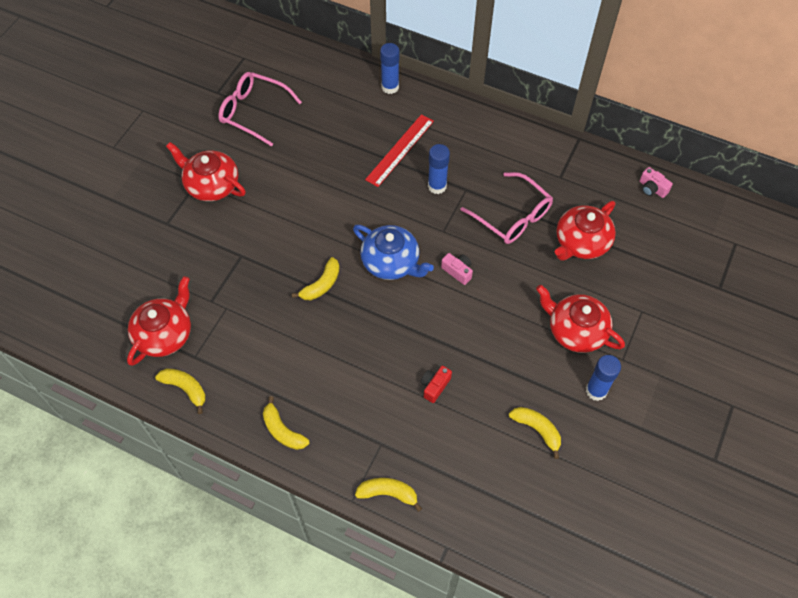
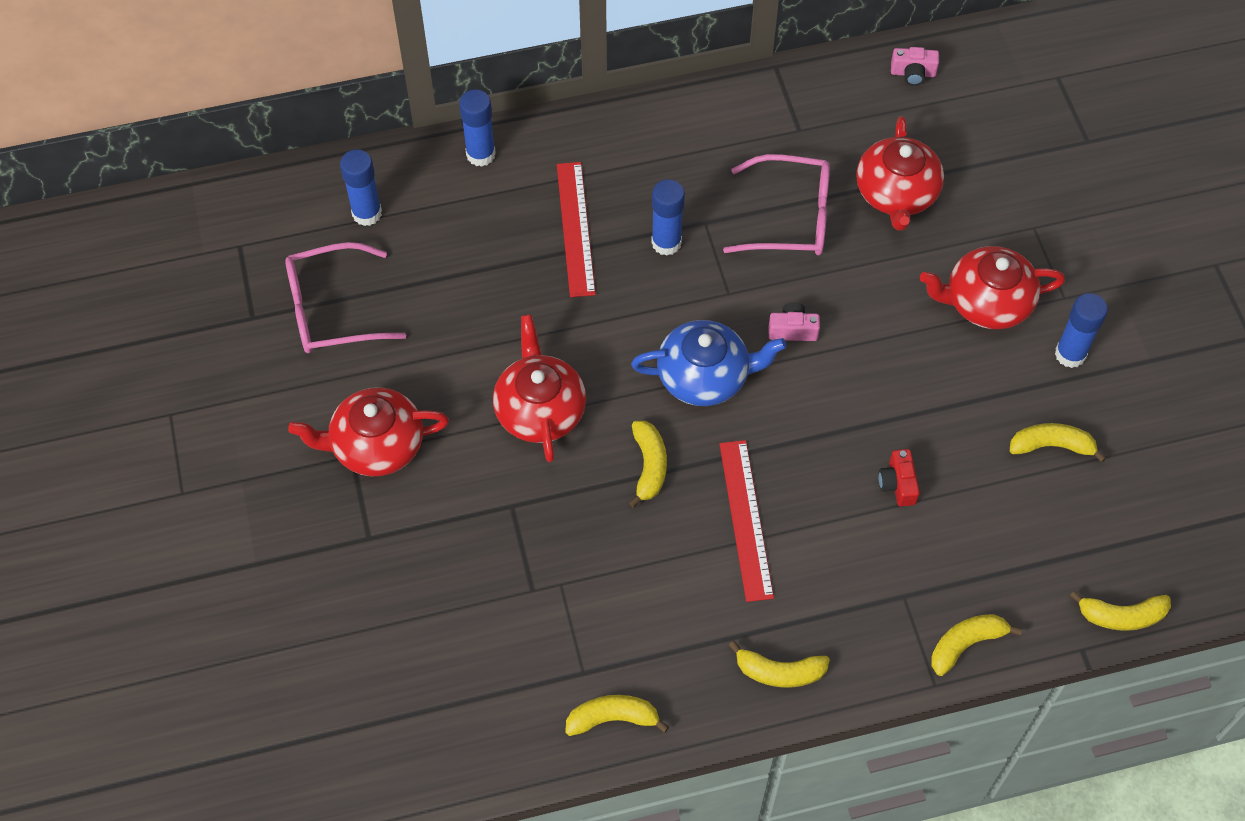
camera: 40 degrees left, 0 degrees up
(165, 334) = (516, 675): red teapot -> red teapot (540, 409)
(312, 80) = (367, 213): none -> blue glue stick
(341, 345) = (746, 519): none -> red ruler
(486, 548) = (1121, 616): none -> yellow banana

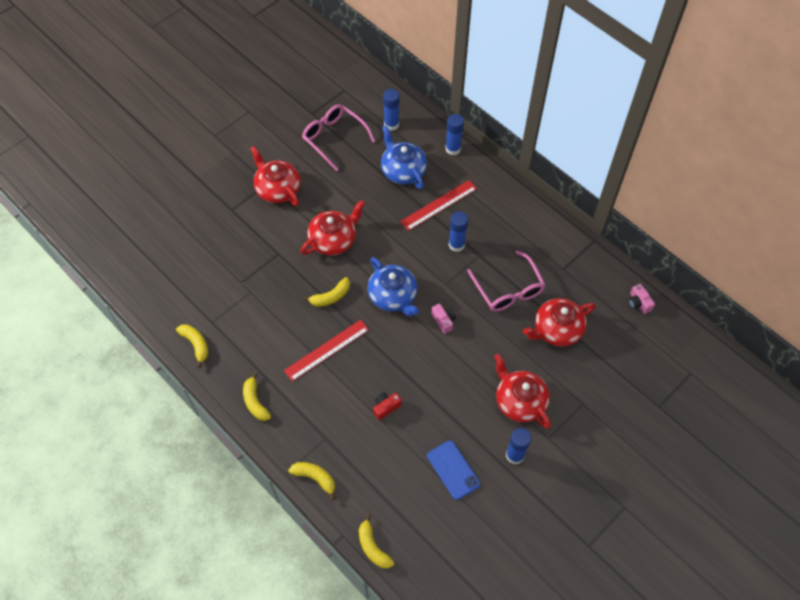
camera: 60 degrees right, 0 degrees up
(472, 243) = (403, 170): none -> blue teapot
(1051, 446) = (453, 470): yellow banana -> blue phone

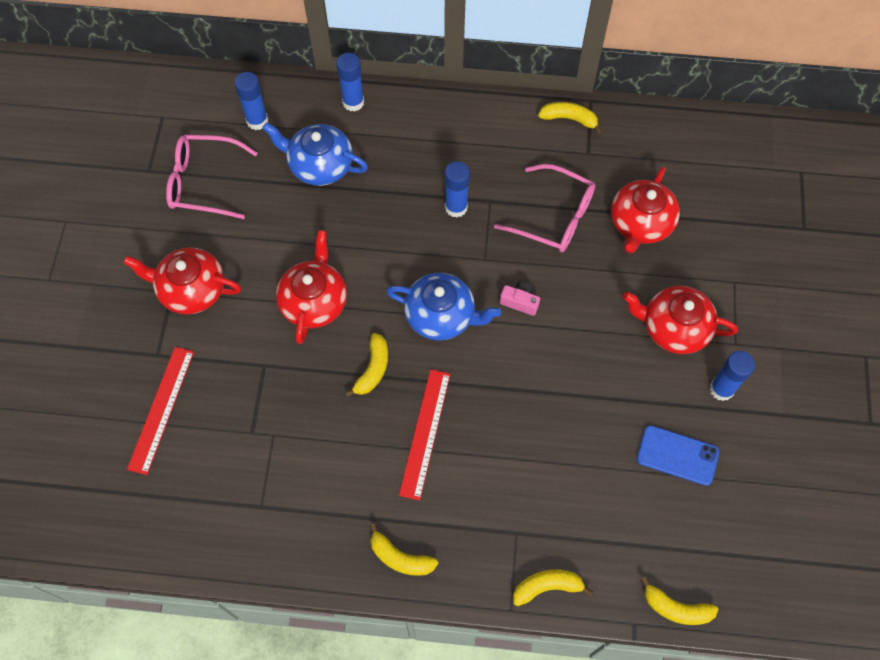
camera: 40 degrees left, 5 degrees up
(196, 344) = (266, 548): yellow banana -> yellow banana (569, 119)
(386, 407) = (548, 445): red camera -> none
(439, 205) = (396, 176): red ruler -> red ruler (161, 409)
(638, 303) = (691, 136): pink camera -> none

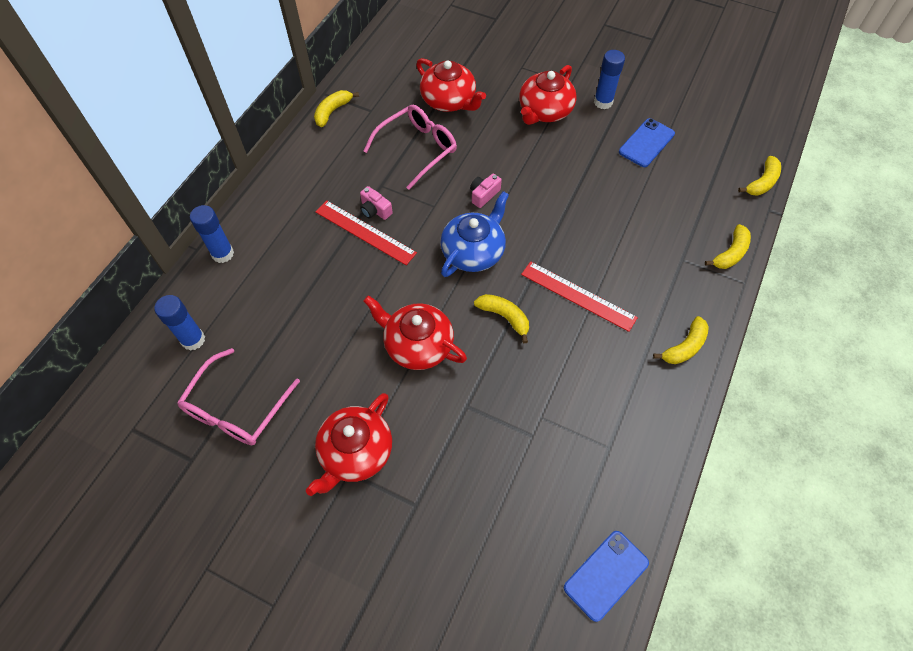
camera: 70 degrees left, 5 degrees down
(136, 533) = (606, 575): none -> blue phone
(161, 409) = (478, 516): red ruler -> red ruler (365, 232)
(319, 165) = (275, 300): blue teapot -> none
(456, 207) = (375, 210): blue glue stick -> pink camera
(547, 587) = (730, 253): yellow banana -> yellow banana turned 150 degrees counterclockwise

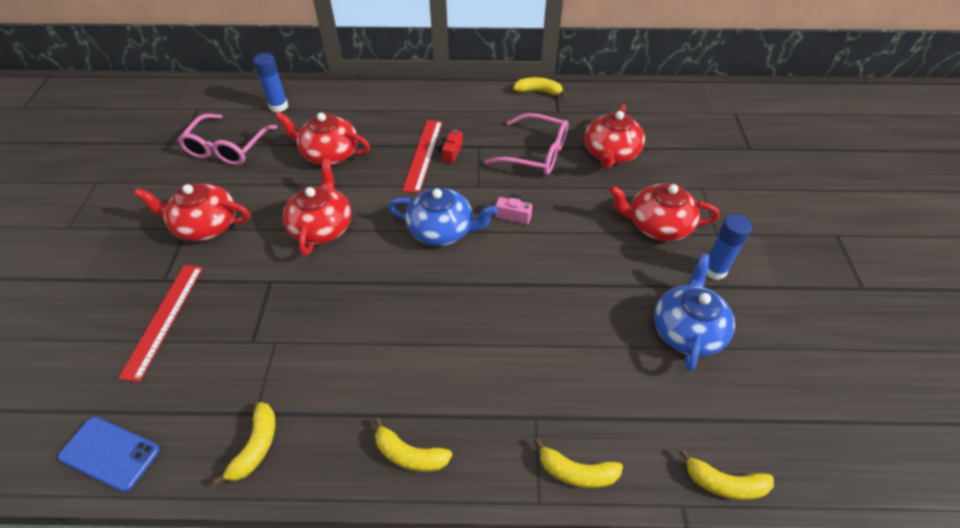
camera: 65 degrees right, 10 degrees down
(223, 254) = (360, 91): blue glue stick -> none
(236, 409) = (227, 148): pink glasses -> pink glasses turned 75 degrees counterclockwise
(311, 311) = (329, 153): none -> red teapot
(375, 210) = (450, 152): pink camera -> red camera
(504, 317) = (378, 277): yellow banana -> yellow banana (256, 446)
(578, 296) = (431, 329): red ruler -> red ruler (164, 319)
(646, 143) = (687, 330): blue phone -> blue teapot

